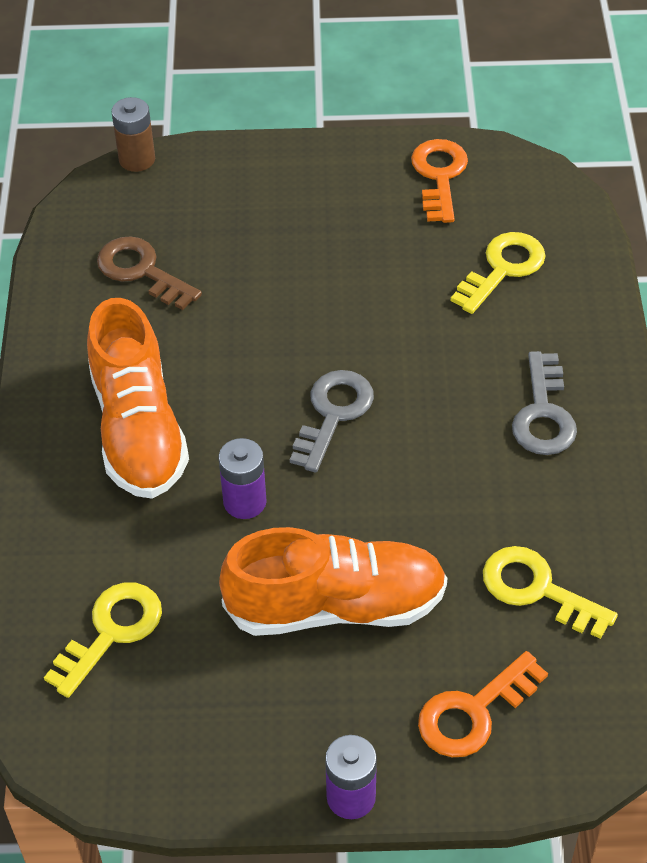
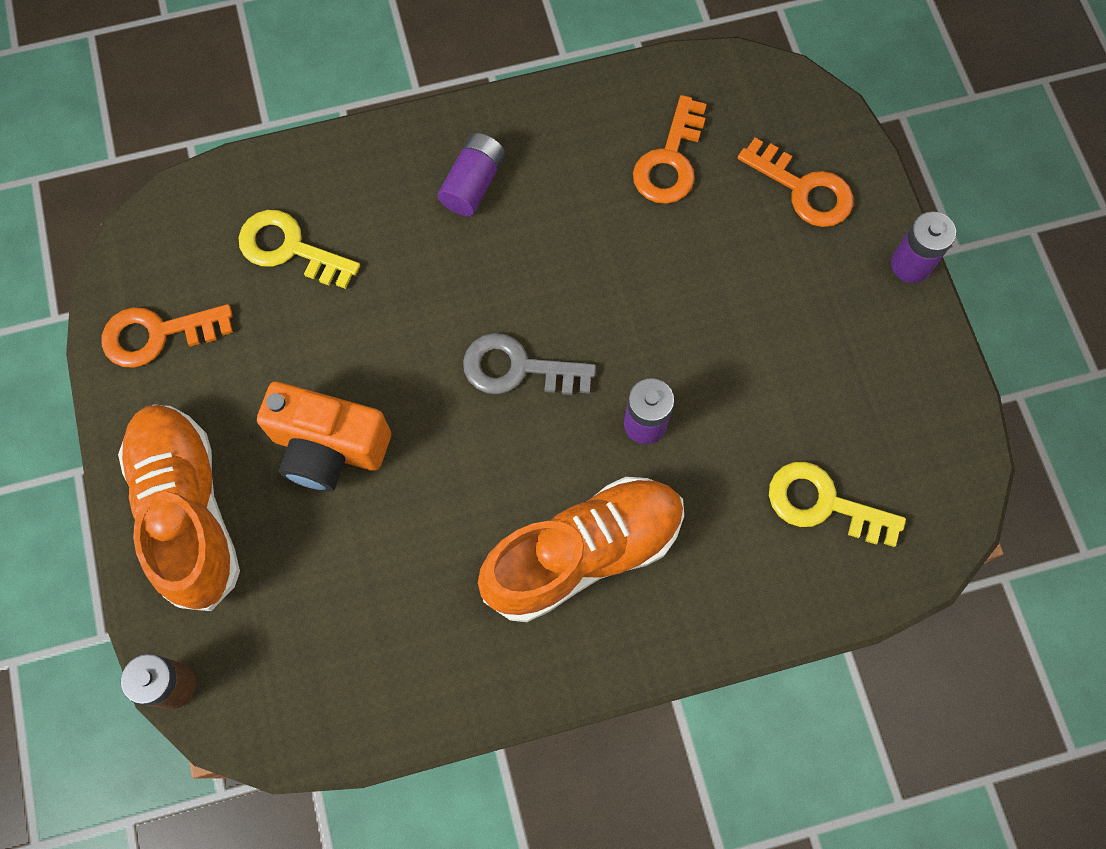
camera: 105 degrees left, 20 degrees up
(141, 271) = (360, 620): brown key -> none
(299, 271) = (328, 448): none -> orange camera
(335, 605) = (735, 316): orange shoe -> orange shoe (188, 511)
(537, 590) = (670, 160): yellow key -> orange key
(543, 414) = (473, 184): grey key -> purple battery

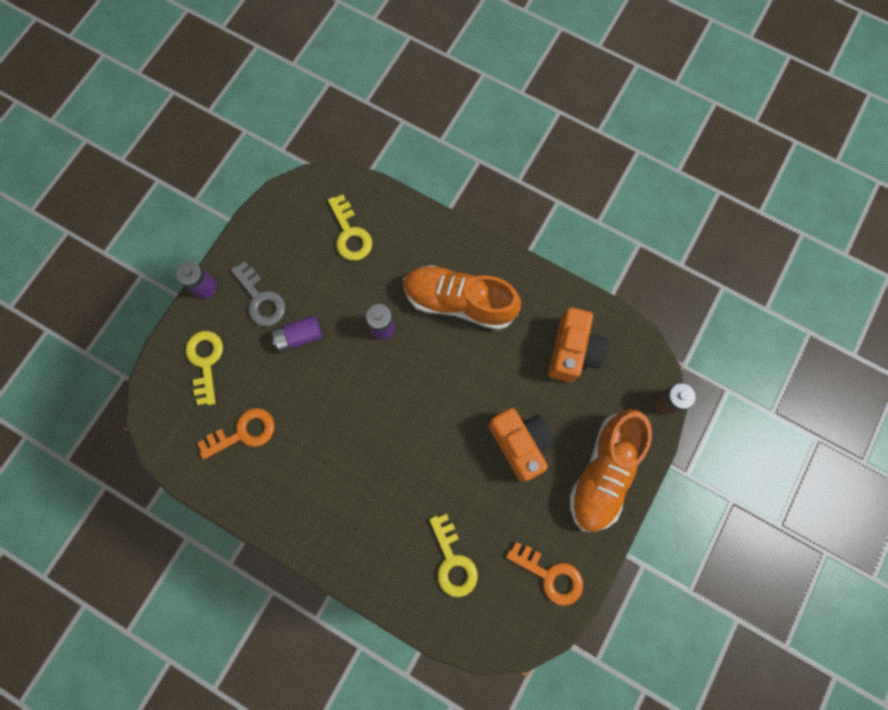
camera: 135 degrees left, 5 degrees up
(365, 634) = (572, 351): none -> orange camera
(473, 184) = (339, 510): purple battery -> purple battery (299, 337)
(518, 368) = (409, 401): grey key -> grey key (261, 299)
(803, 189) = (205, 362): orange key -> yellow key

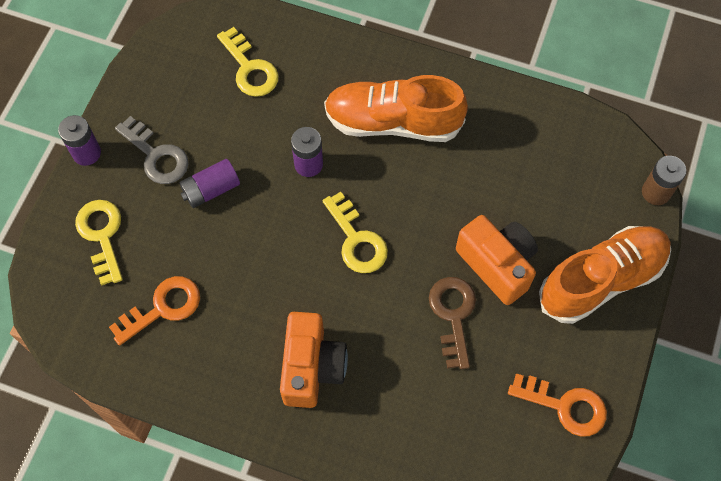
camera: 10 degrees left, 10 degrees down
(453, 561) = (445, 410): yellow key -> yellow key (357, 240)
(475, 481) = (453, 315): none -> brown key
(572, 351) = (536, 154): orange camera -> orange camera (312, 367)
(603, 472) = (601, 280): orange shoe -> orange shoe turned 135 degrees counterclockwise

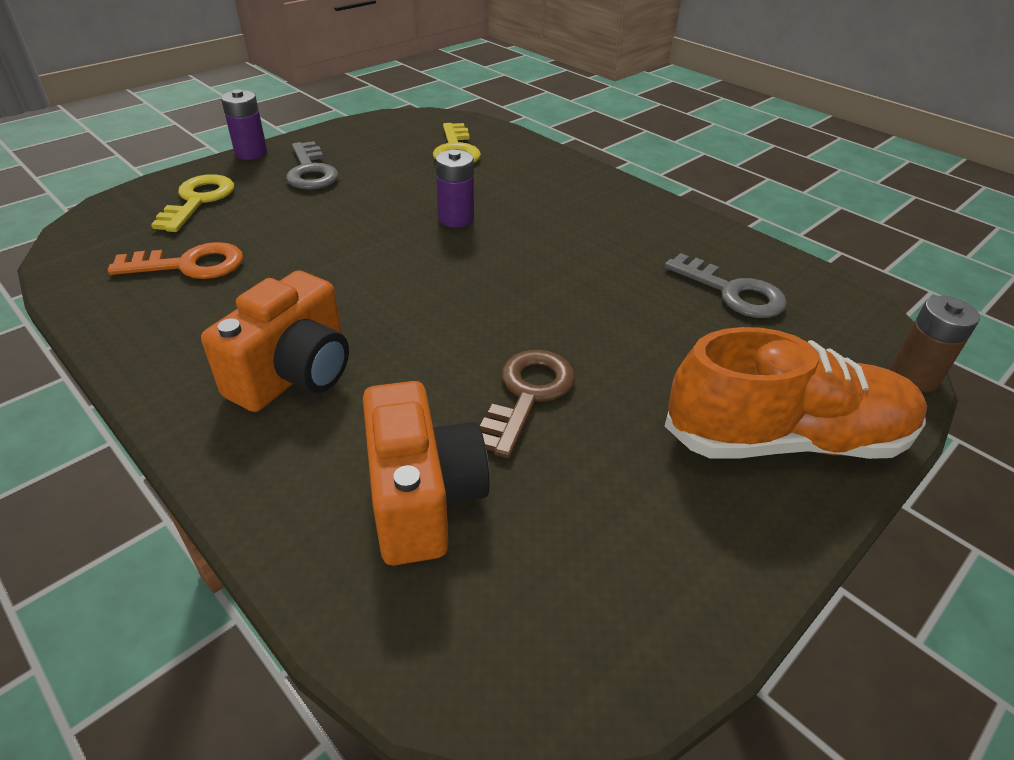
camera: 25 degrees right, 25 degrees down
(211, 190) = (337, 205): purple battery -> none
(357, 240) = (458, 286): yellow key -> none
(393, 122) = (576, 219): orange shoe -> none
(497, 264) = (627, 368): orange camera -> orange camera (423, 498)
(530, 159) = (732, 292): none -> grey key
(565, 406) = (641, 577): orange key -> none

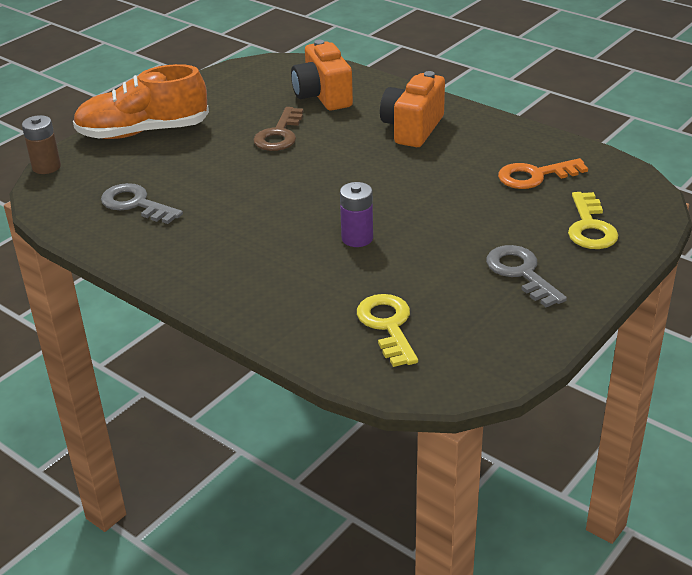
camera: 175 degrees right, 5 degrees down
(251, 153) = (603, 289): purple battery -> none

